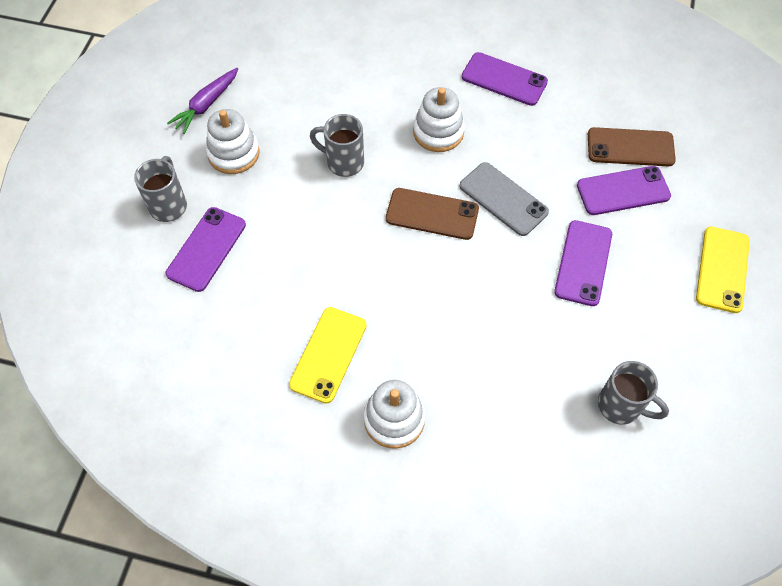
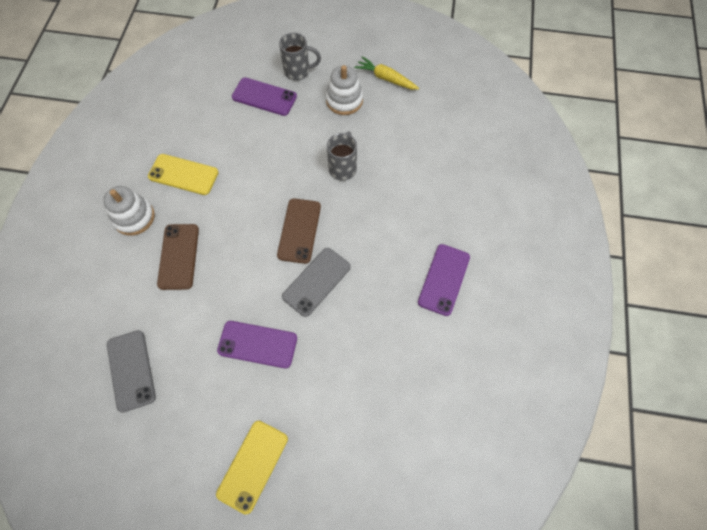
camera: 85 degrees right, 5 degrees up
(206, 105) = (386, 78): purple carrot -> yellow carrot
(438, 132) = (379, 230): white stacking toy -> none
(621, 406) = (131, 370): grey mug -> grey phone
(623, 191) = (331, 380): purple phone -> none
(630, 147) = (380, 389): brown phone -> brown phone (178, 256)
(722, 269) = (253, 466): yellow phone -> yellow phone turned 75 degrees counterclockwise

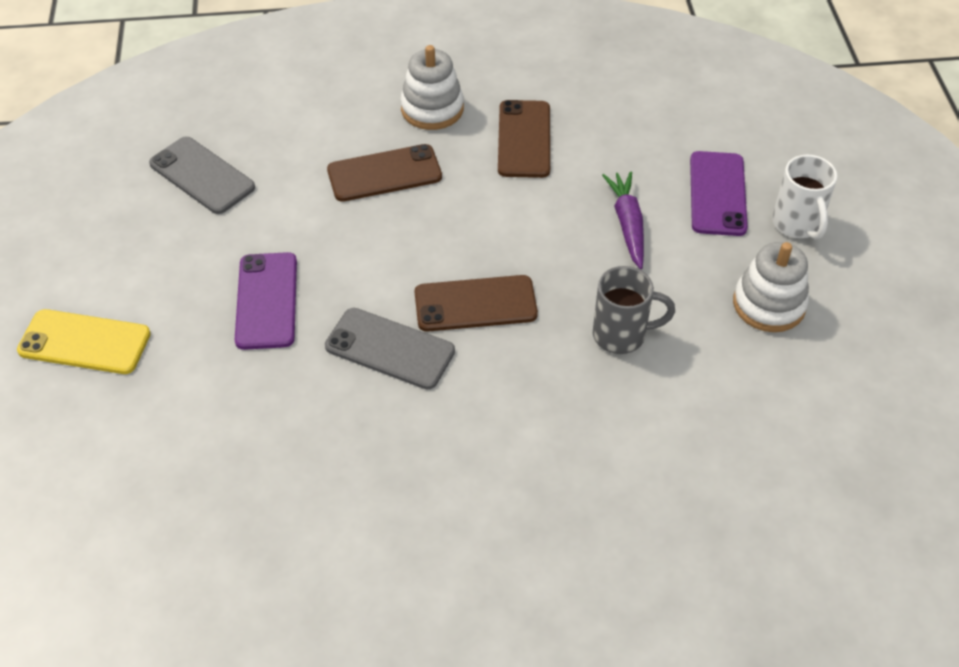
camera: 75 degrees right, 15 degrees down
(131, 370) = (202, 175): grey phone -> grey phone turned 75 degrees clockwise
(183, 174) = (524, 139): yellow phone -> brown phone
(269, 143) = (627, 224): none -> purple carrot
(298, 71) = (797, 224): grey mug -> white mug
(386, 78) = (855, 357): yellow carrot -> none
(443, 279) = (446, 537): purple phone -> none

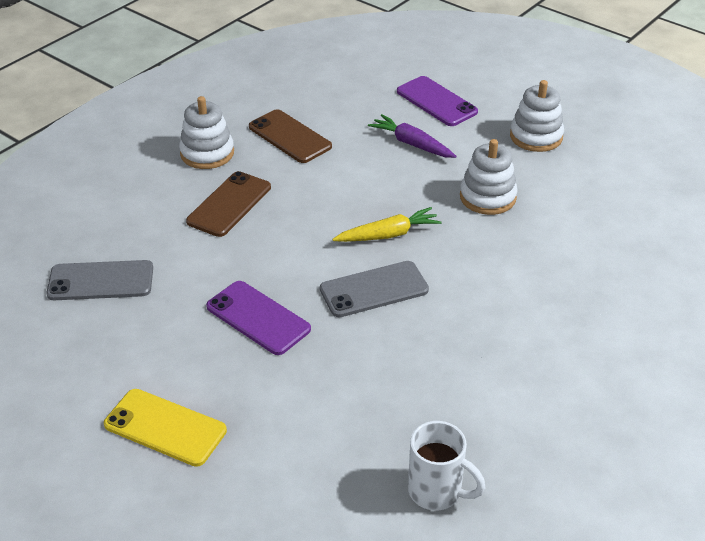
camera: 45 degrees left, 10 degrees down
(84, 342) = (165, 427): yellow phone -> yellow phone turned 60 degrees clockwise
(475, 304) = (388, 234): brown phone -> yellow carrot
(621, 335) = (487, 197): grey mug -> white stacking toy
(797, 224) = (496, 92): white mug -> white mug (437, 492)

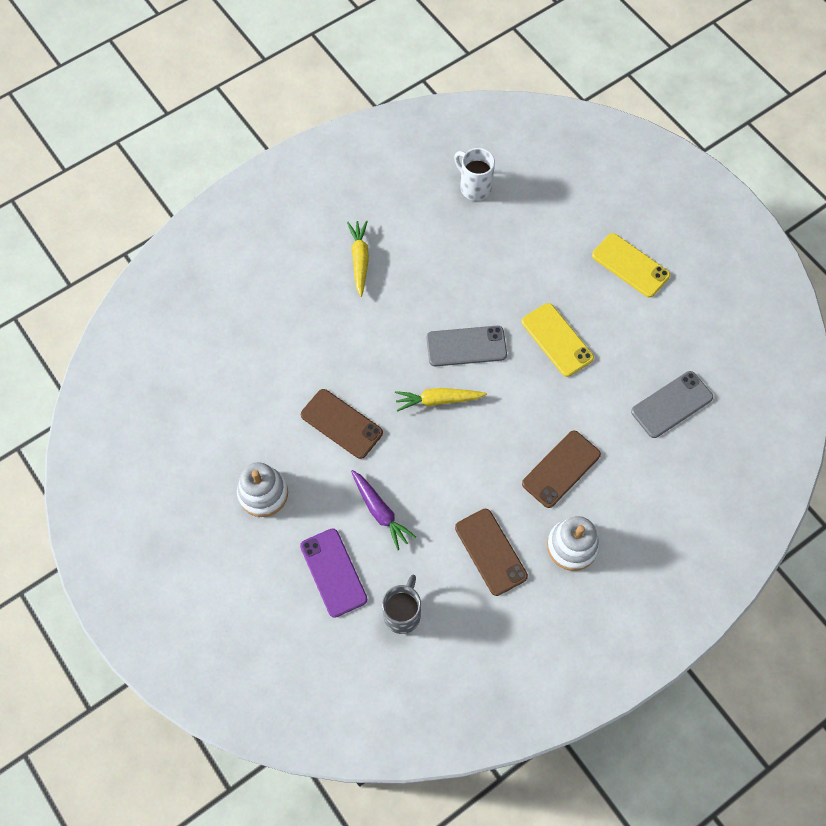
camera: 165 degrees left, 25 degrees up
(101, 281) = (671, 404): grey phone -> grey phone turned 45 degrees counterclockwise
(258, 318) = (557, 340): purple phone -> yellow phone
(360, 90) = (402, 613): none -> grey mug
(487, 197) = (341, 424): white stacking toy -> brown phone
(558, 355) = (359, 260): none -> yellow carrot

